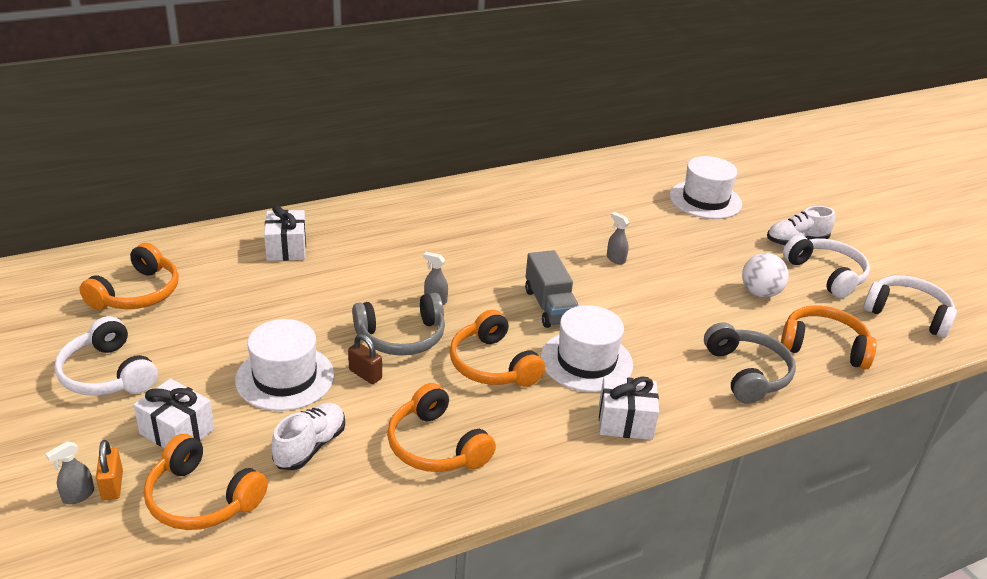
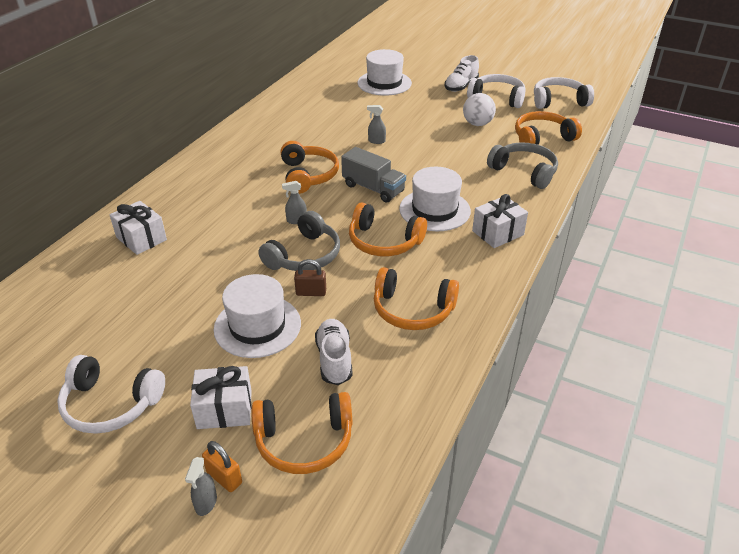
camera: 35 degrees left, 5 degrees up
(137, 293) = (55, 332): orange headphones -> orange headphones (308, 175)

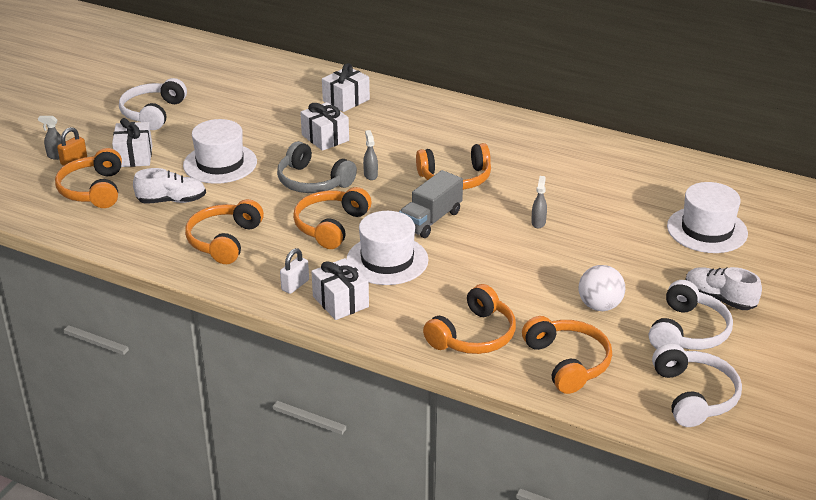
camera: 90 degrees right, 5 degrees down
(218, 250) = (325, 138): none -> white gift
(311, 292) = (258, 187): brown padlock -> none
(479, 259) = (295, 285): none -> white padlock
(524, 172) = (473, 335): grey headphones -> orange headphones

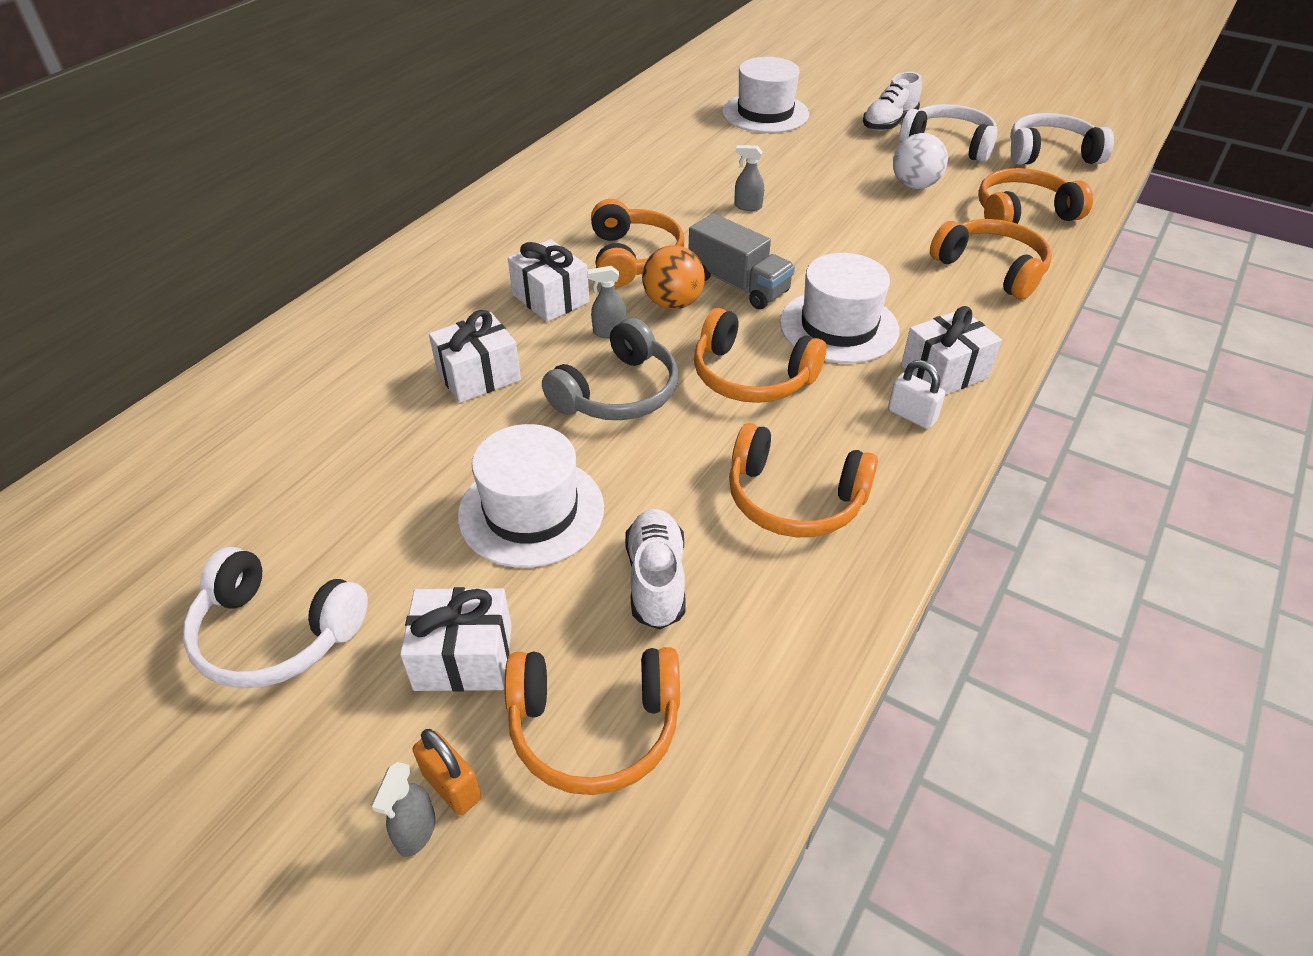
camera: 85 degrees left, 10 degrees up
(346, 100) = (357, 349): white gift -> white gift (550, 298)
(404, 195) = (673, 303): none -> orange ball

